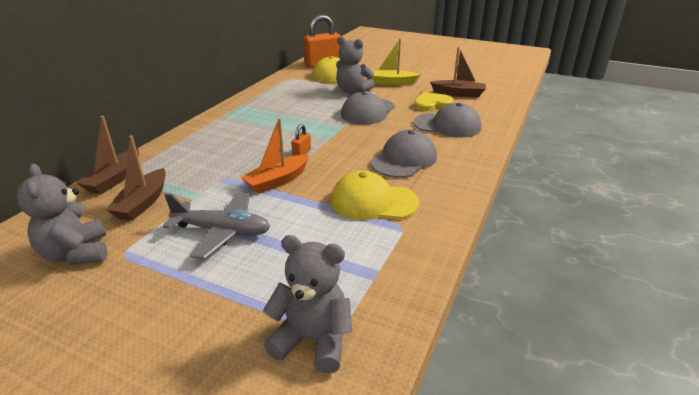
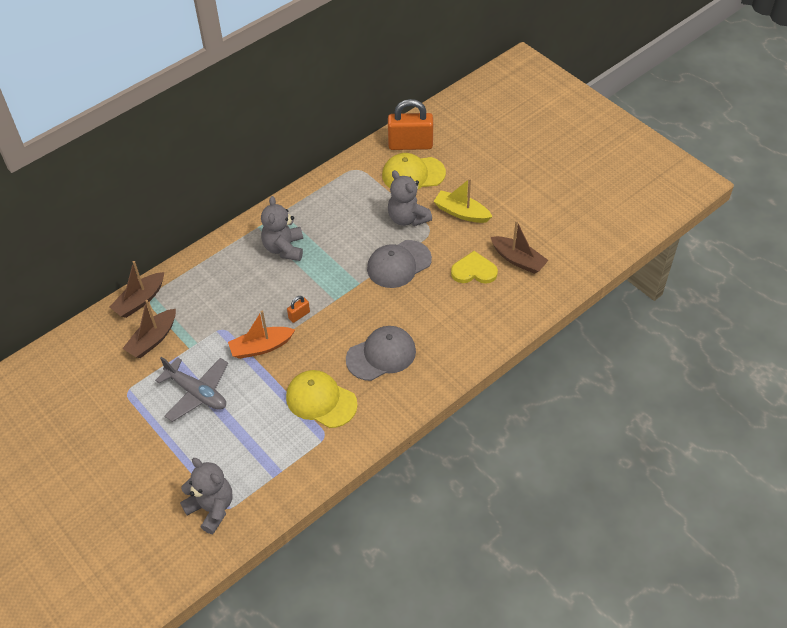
camera: 25 degrees right, 20 degrees up
(76, 254) = (98, 380): grey teddy bear -> grey teddy bear (284, 248)
(447, 125) = (460, 315): grey cap -> none

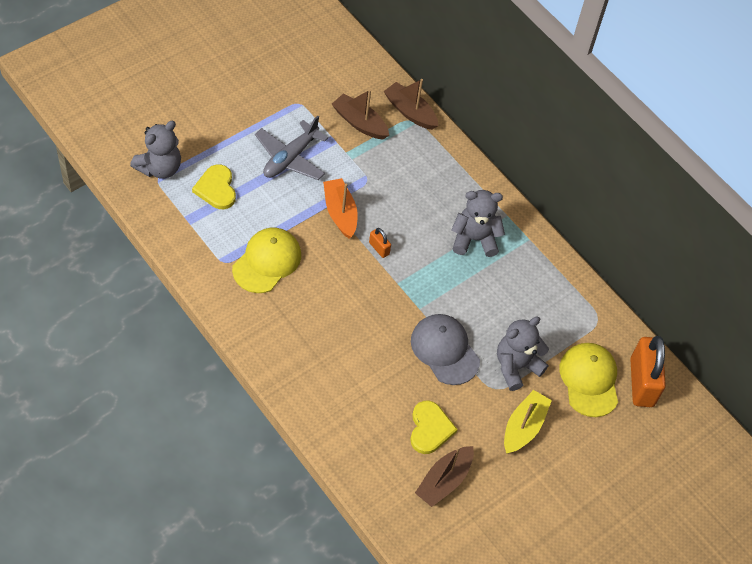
camera: 85 degrees right, 5 degrees up
(237, 453) = (216, 189): none -> yellow heart
(381, 355) = (318, 321): grey cap -> none

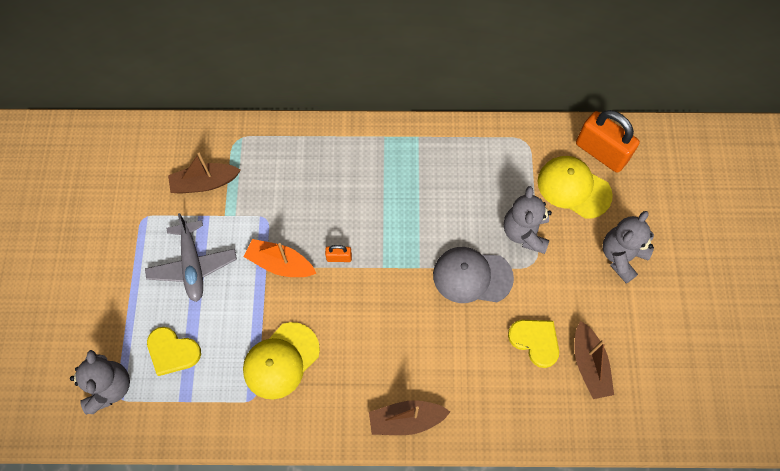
camera: 45 degrees left, 10 degrees up
(267, 261) = (281, 360): yellow cap -> yellow cap turned 120 degrees counterclockwise
(410, 112) = (227, 136): brown boat -> brown boat (406, 420)
(474, 239) = (387, 177): grey teddy bear -> grey teddy bear (621, 256)
(523, 427) = (581, 267): yellow boat -> none

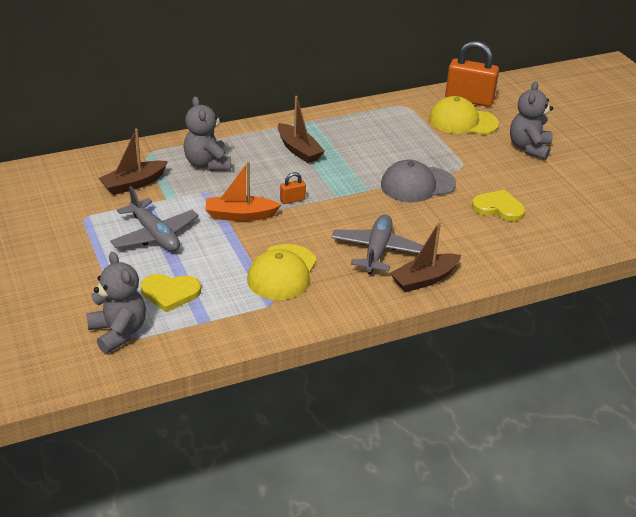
camera: 25 degrees left, 30 degrees down
(382, 362) = (377, 251): none -> grey plane
(525, 232) = (442, 152): grey teddy bear -> grey teddy bear (207, 164)
(589, 364) = (552, 210): brown boat -> brown boat (298, 150)

